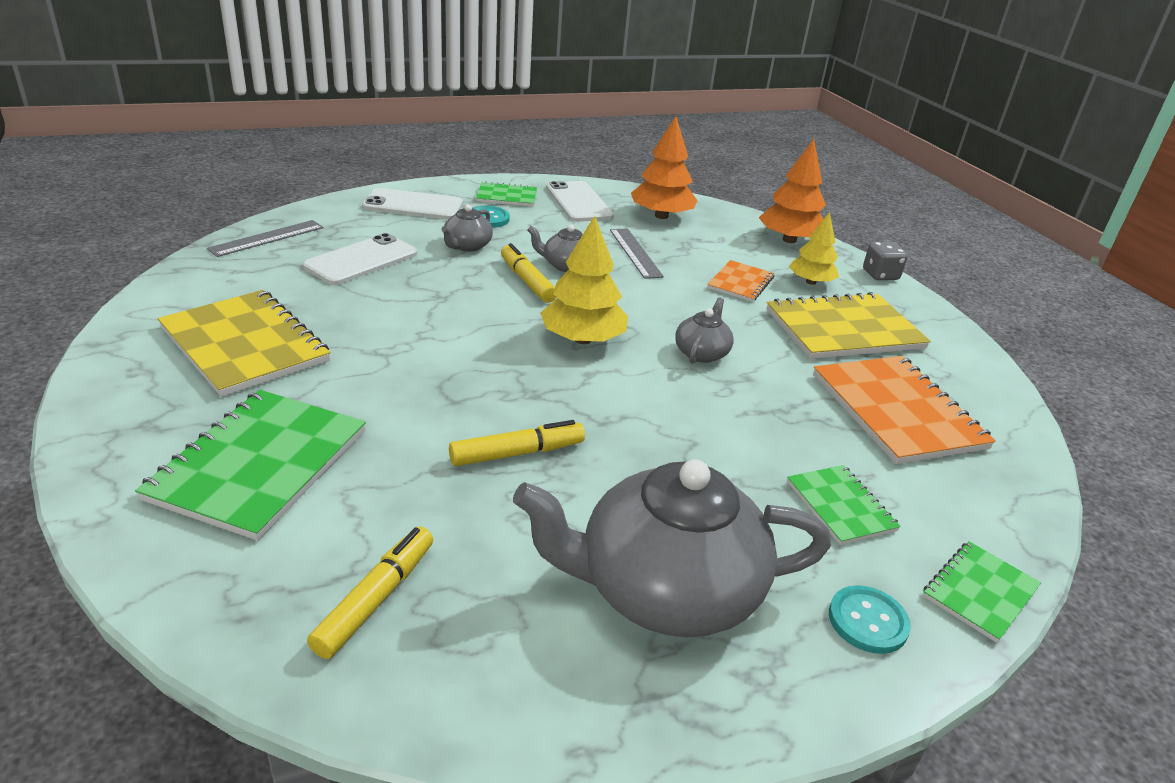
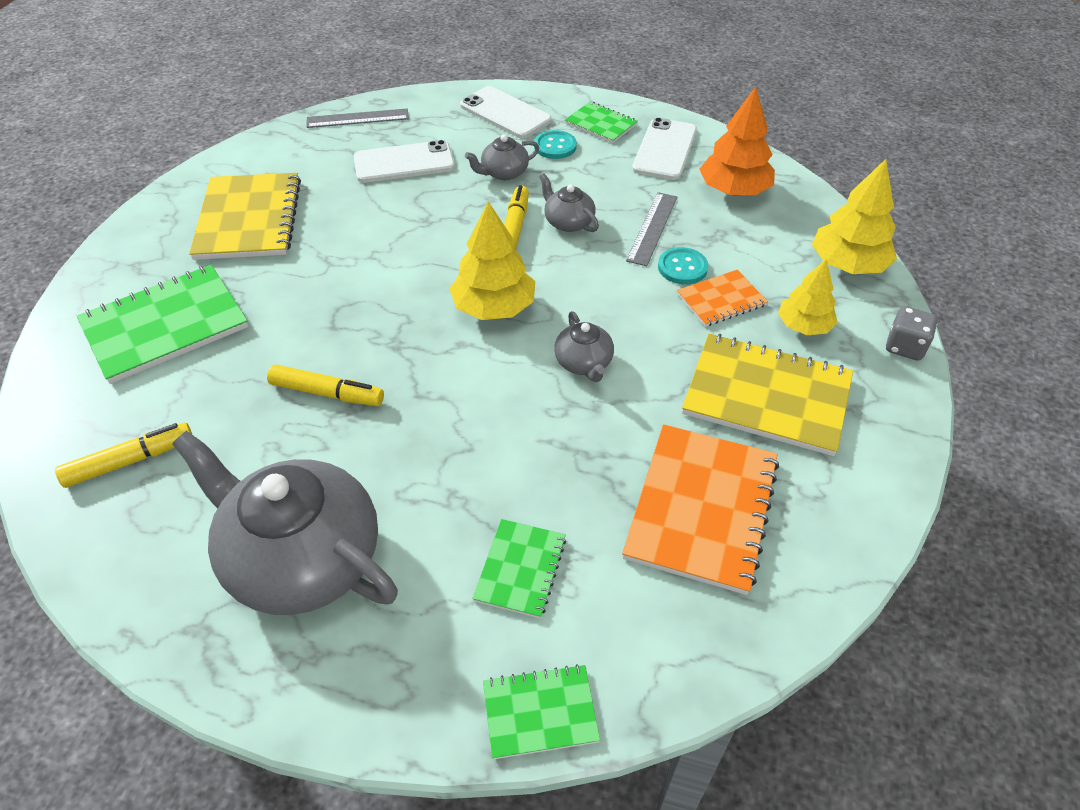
camera: 40 degrees right, 15 degrees up
(701, 353) = (584, 363): grey teapot -> grey teapot turned 105 degrees clockwise
(789, 240) = (848, 265): orange tree -> yellow tree
(867, 621) = (414, 674): turquoise button -> turquoise button (682, 267)

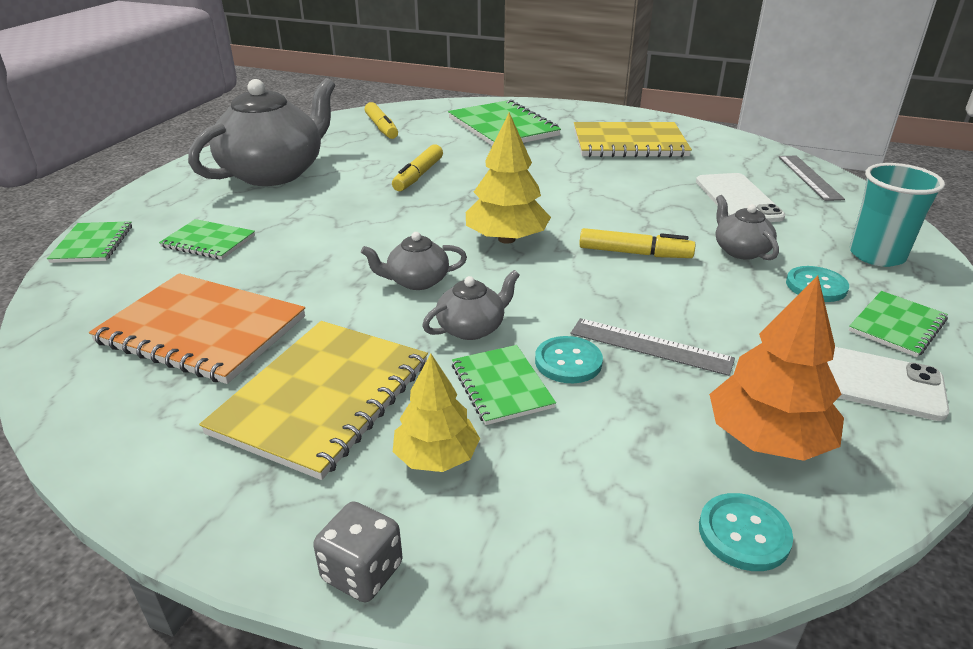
camera: 95 degrees right, 15 degrees down
(505, 113) = (876, 255): white phone -> turquoise cup
(568, 222) = (652, 286): grey teapot -> grey teapot (472, 328)
(721, 300) = (501, 386): orange notebook -> green notebook
(811, 208) = (744, 533): none -> turquoise button
(848, 265) = (577, 547): yellow tree -> none

